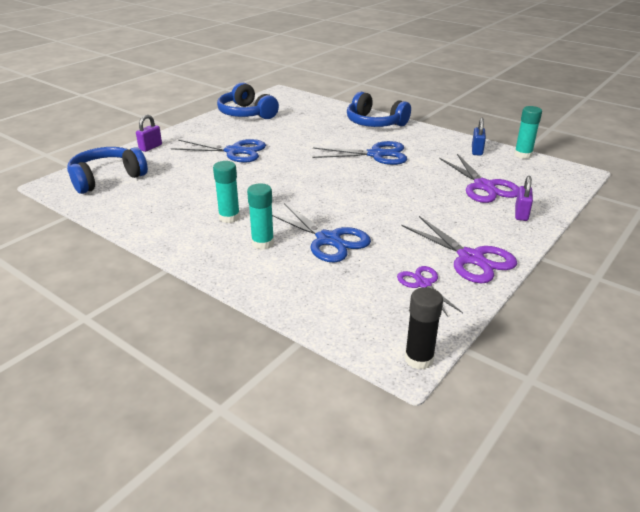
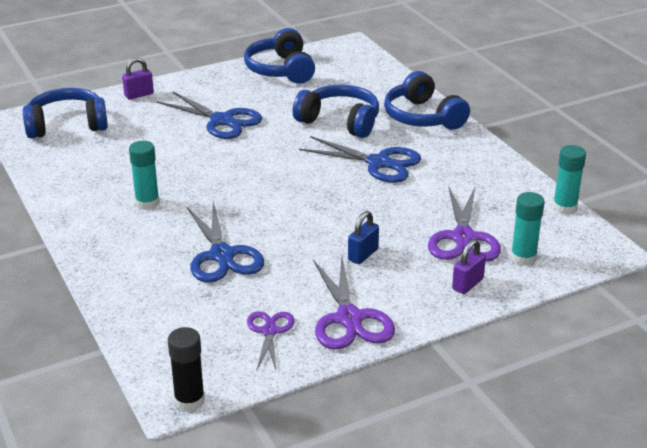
camera: 25 degrees right, 0 degrees up
(262, 243) = (154, 241): turquoise glue stick -> turquoise glue stick (523, 257)
(322, 136) = (340, 121): none -> blue headphones
(477, 151) = (510, 187): blue padlock -> blue padlock (363, 255)

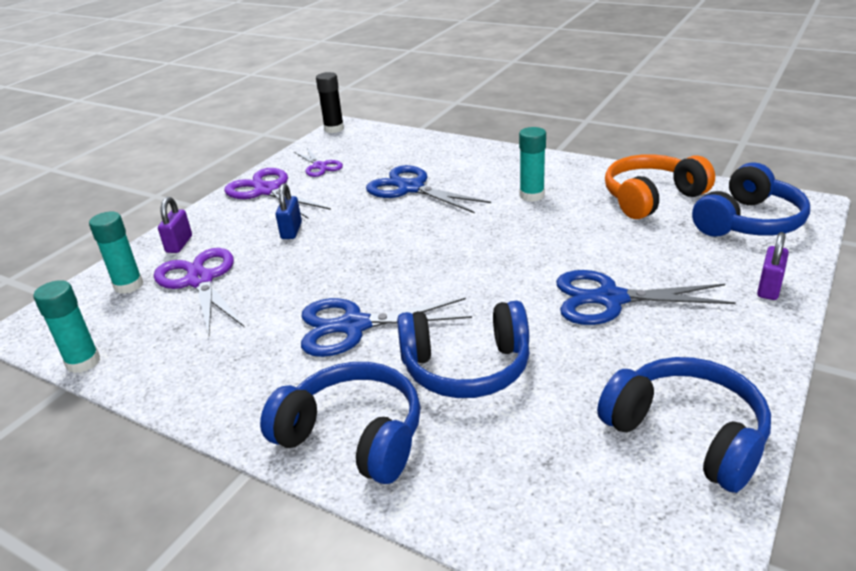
camera: 150 degrees right, 0 degrees up
(80, 163) = (651, 198): none -> orange headphones

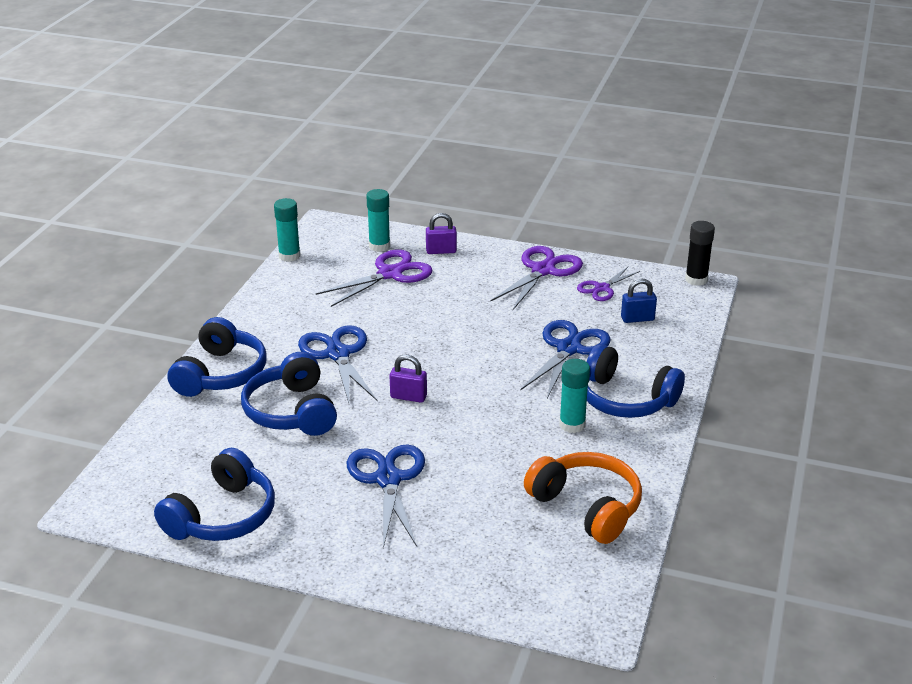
camera: 75 degrees right, 0 degrees up
(291, 231) = (472, 298): blue padlock -> blue padlock (637, 319)
(748, 222) = (547, 575): blue headphones -> blue headphones (625, 399)
(769, 288) = (417, 577): purple padlock -> purple padlock (408, 397)

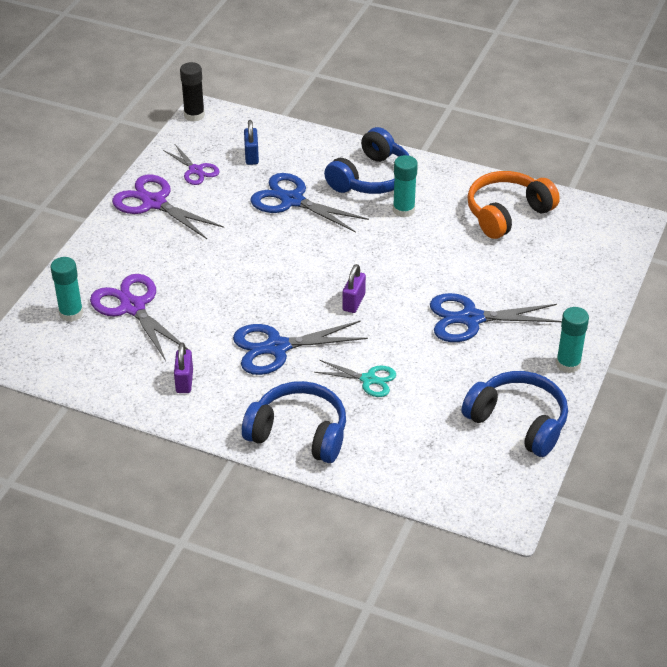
camera: 85 degrees left, 10 degrees up
(289, 256) = (71, 385): turquoise glue stick -> turquoise glue stick (568, 364)
(292, 411) = (368, 379): blue headphones -> turquoise scissors
(441, 251) = (95, 268): purple padlock -> purple padlock (184, 381)

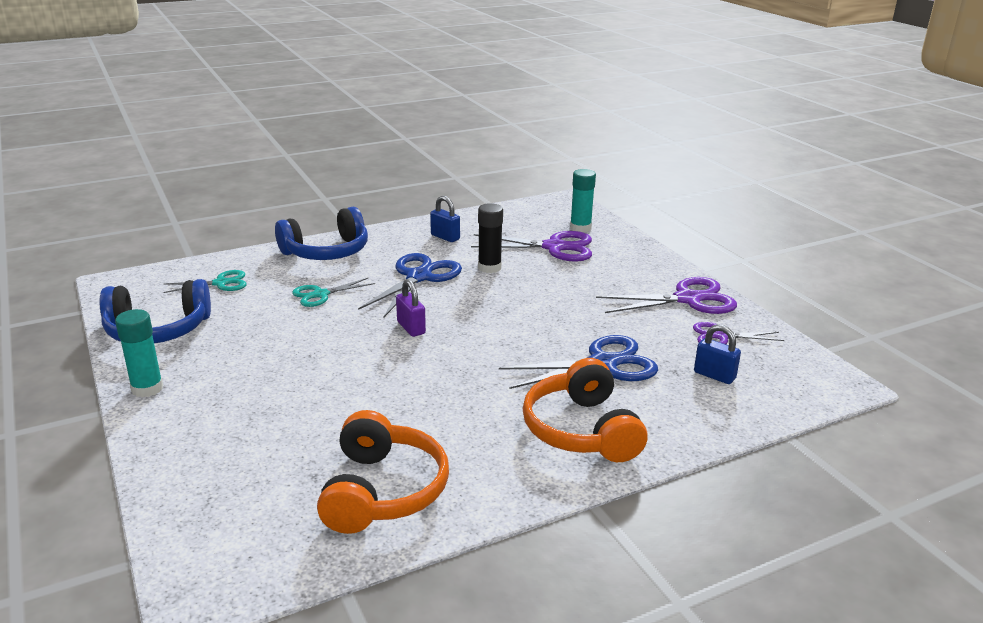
camera: 130 degrees right, 15 degrees down
(184, 381) = (445, 237): purple padlock -> blue padlock
(194, 115) = (840, 375): black glue stick -> black glue stick (489, 267)
(371, 178) = (581, 430): blue headphones -> orange headphones
(403, 210) = (495, 420): turquoise glue stick -> none
(424, 450) = (221, 283): none -> turquoise scissors
(471, 319) = (289, 371): blue scissors -> none

